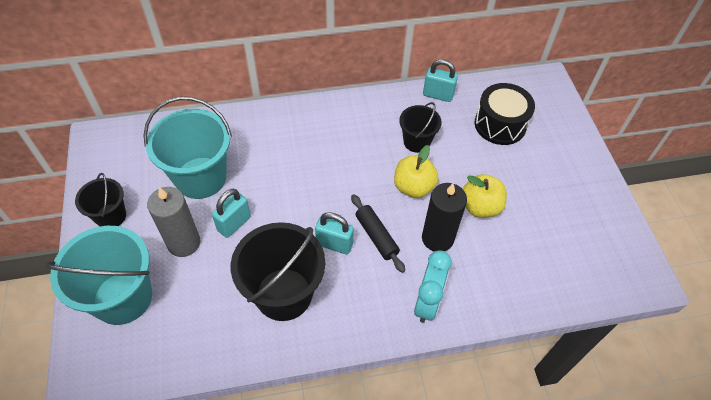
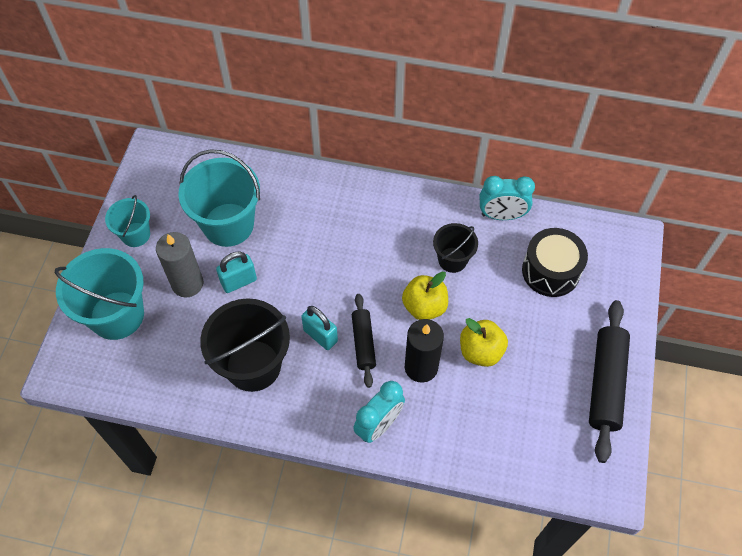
camera: 25 degrees right, 5 degrees up
(111, 216) = (135, 234): black bucket -> turquoise bucket
(438, 95) = (501, 215): turquoise padlock -> turquoise clock
(593, 196) = (606, 384): none -> black rolling pin

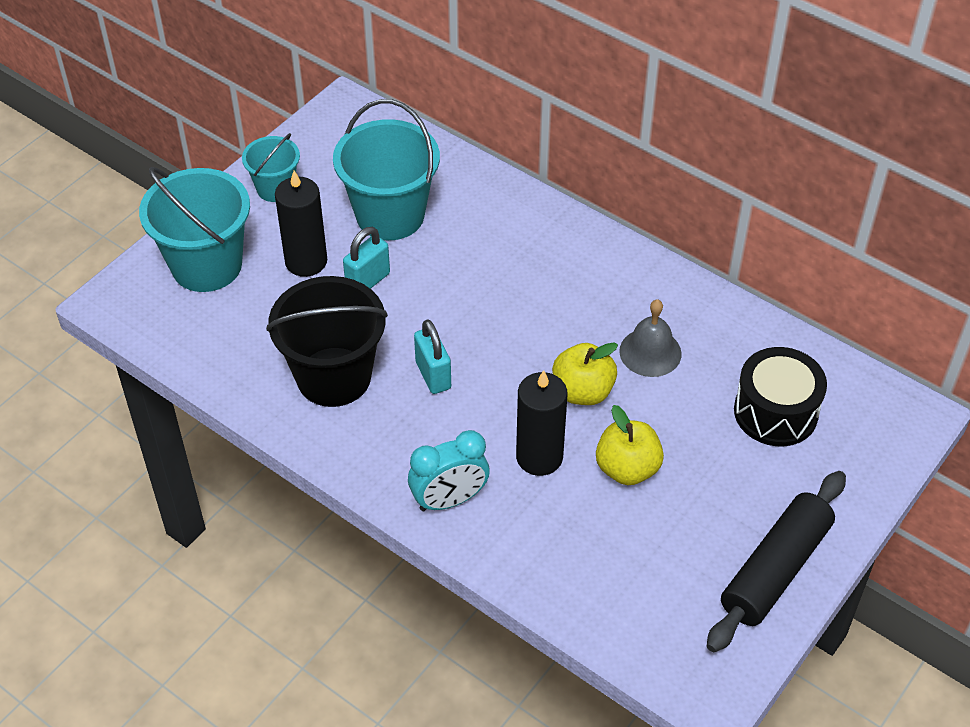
camera: 25 degrees right, 10 degrees down
(187, 283) = (306, 261): grey candle -> black candle
(239, 282) = (368, 281): turquoise padlock -> turquoise padlock turned 45 degrees counterclockwise
(363, 343) = (482, 403): black rolling pin -> none
(452, 260) = (650, 352): black bucket -> grey bell
(501, 215) = (746, 325): turquoise clock -> none

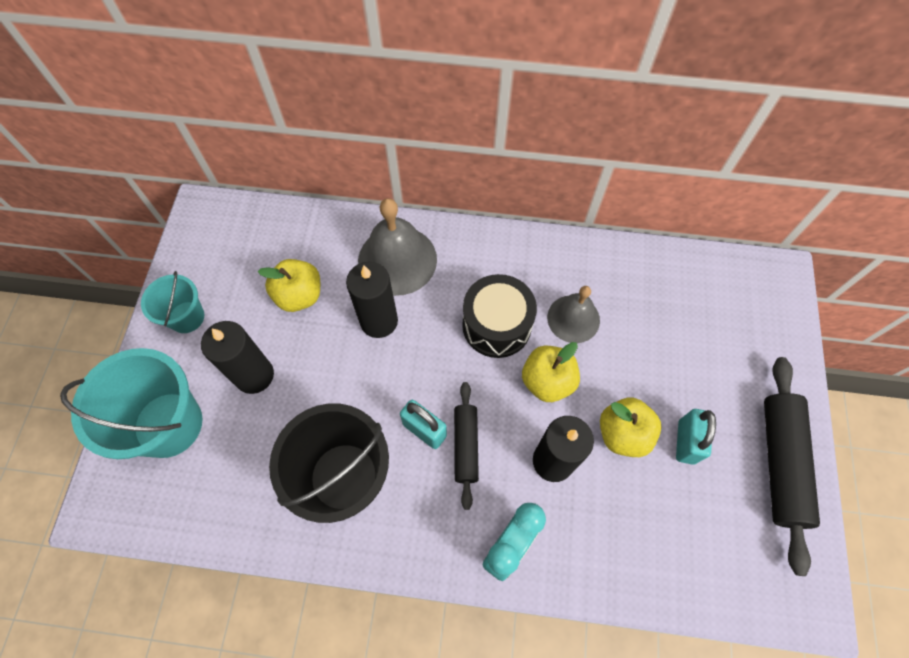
camera: 30 degrees left, 15 degrees up
(368, 281) = (318, 367): turquoise padlock -> turquoise padlock (686, 442)
(390, 215) = (299, 295): turquoise bucket -> yellow apple
(452, 269) = (379, 321): none -> black candle
(463, 405) = (465, 446): none -> black rolling pin
(506, 225) = (397, 260): none -> grey bell
(775, 412) = (691, 323): black drum -> black drum (496, 325)

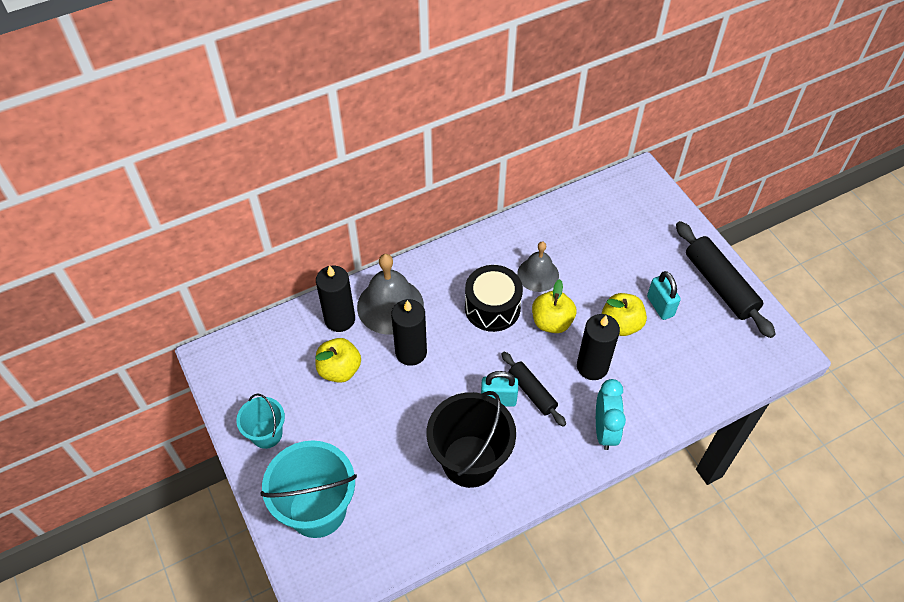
camera: 35 degrees left, 10 degrees down
(254, 375) = (352, 440): black candle -> black candle (339, 319)

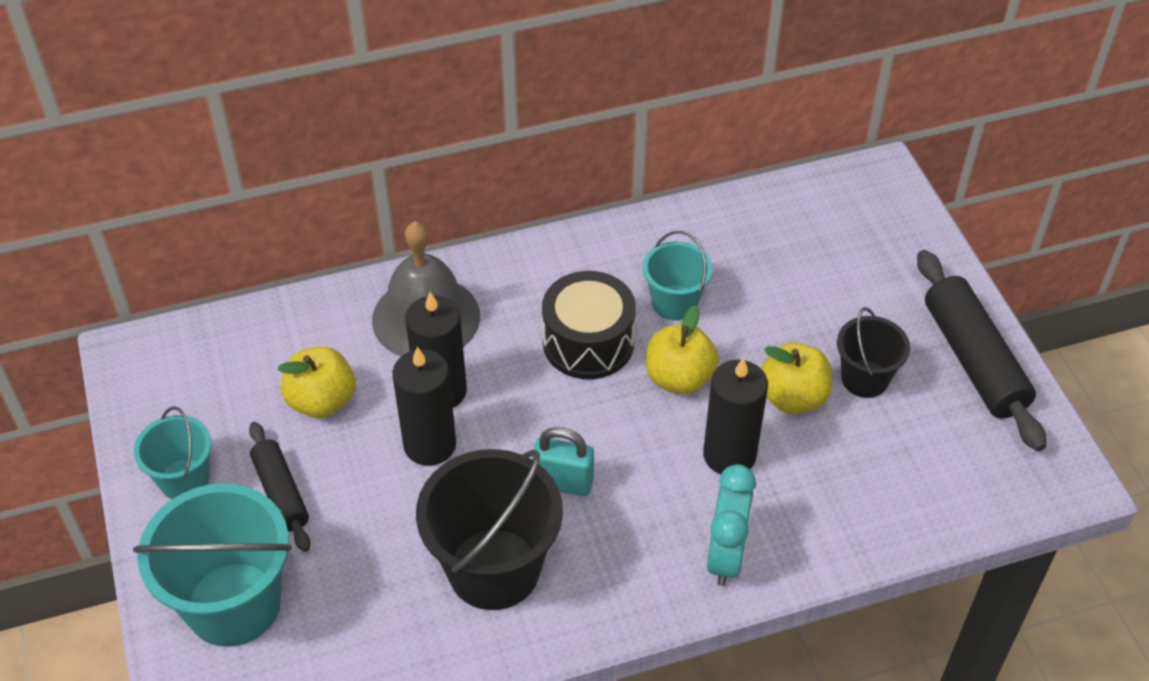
camera: 10 degrees right, 5 degrees down
(339, 319) = (341, 326): black candle -> black candle (430, 444)
(532, 392) = (620, 479): black rolling pin -> black rolling pin (281, 493)
(538, 274) = (674, 303): grey bell -> turquoise bucket
(660, 306) = (865, 379): turquoise padlock -> black bucket

